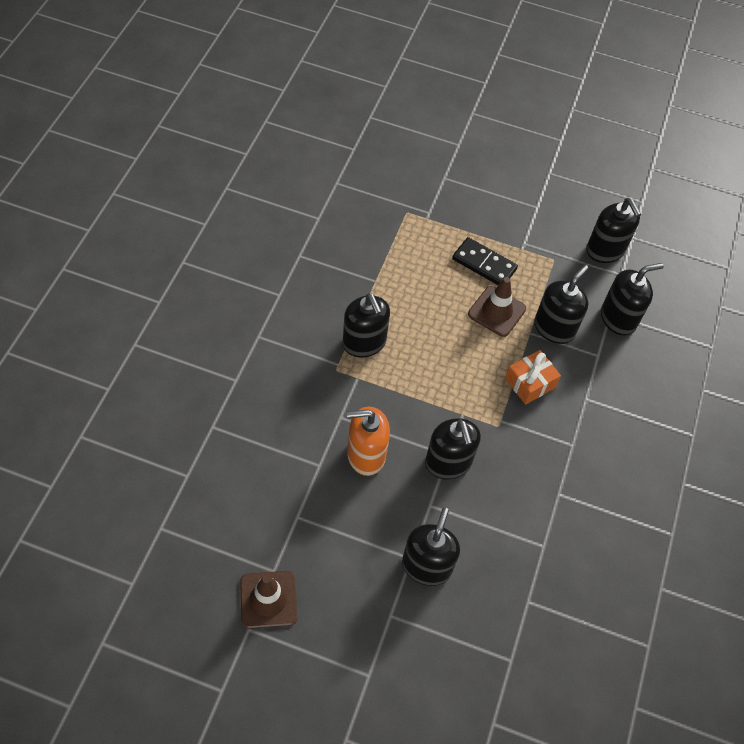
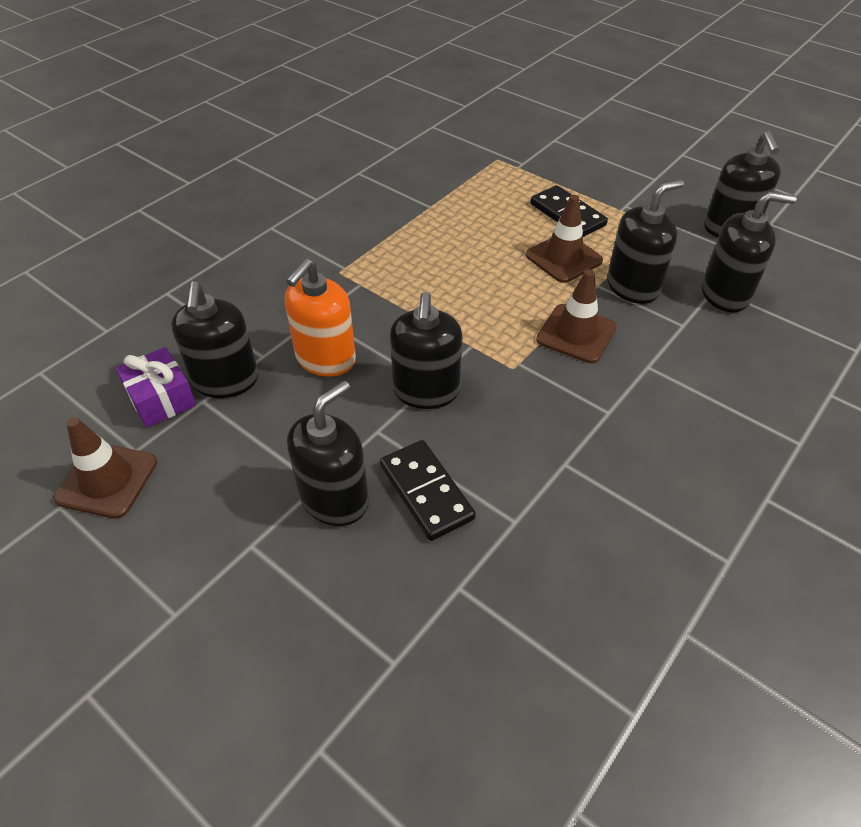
camera: 25 degrees right, 10 degrees down
(266, 524) = (161, 399): none -> purple gift
(364, 343) = (386, 255): black soap dispenser -> black soap dispenser (226, 380)
(366, 455) = (325, 359): orange soap dispenser -> orange soap dispenser turned 75 degrees counterclockwise
(481, 542) = (426, 492): none -> black domino
(530, 383) = (576, 333): orange gift -> brown traffic cone

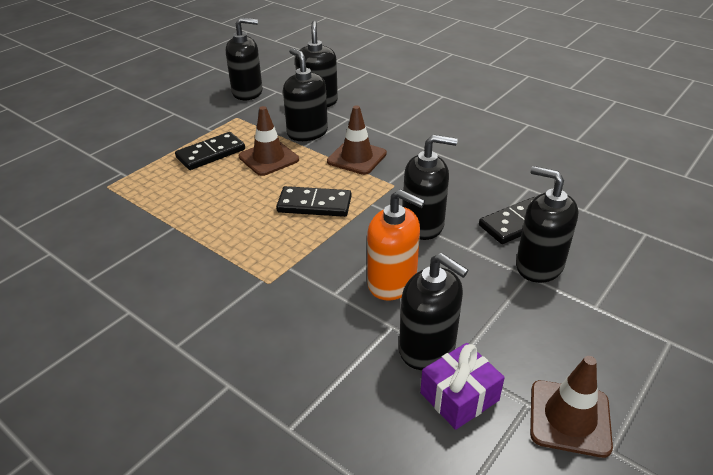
camera: 90 degrees left, 10 degrees down
(226, 380) = (427, 348): black soap dispenser -> black soap dispenser turned 45 degrees clockwise
(468, 298) = (314, 205): none -> black domino

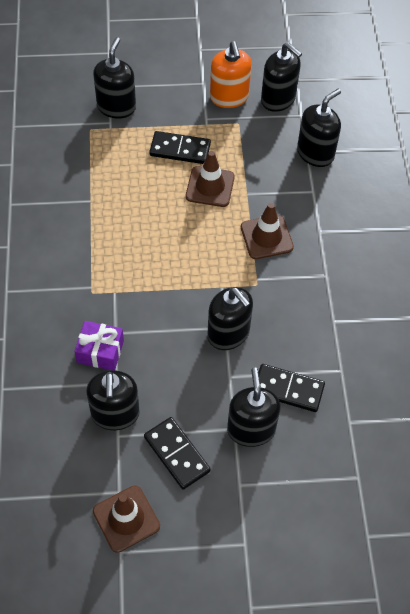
camera: 45 degrees right, 20 degrees up
(307, 133) = (265, 182): black soap dispenser -> black soap dispenser (116, 107)
(314, 205) = (186, 256): black domino -> black domino (176, 454)
(392, 282) = (153, 356): orange soap dispenser -> orange soap dispenser (229, 97)
(459, 396) = (93, 454): purple gift -> purple gift (100, 351)

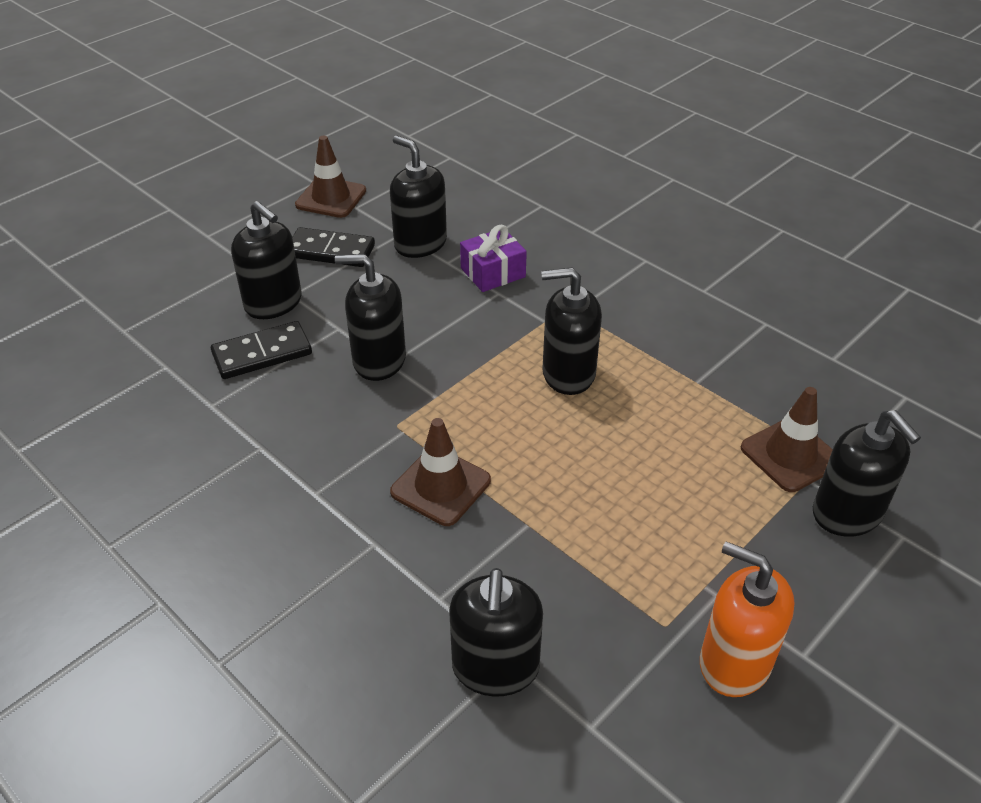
camera: 140 degrees right, 15 degrees down
(180, 149) = (687, 518): black domino -> none
(210, 187) = (586, 498): brown traffic cone -> brown traffic cone (790, 455)
(278, 99) = (660, 728): black soap dispenser -> black soap dispenser (568, 374)

